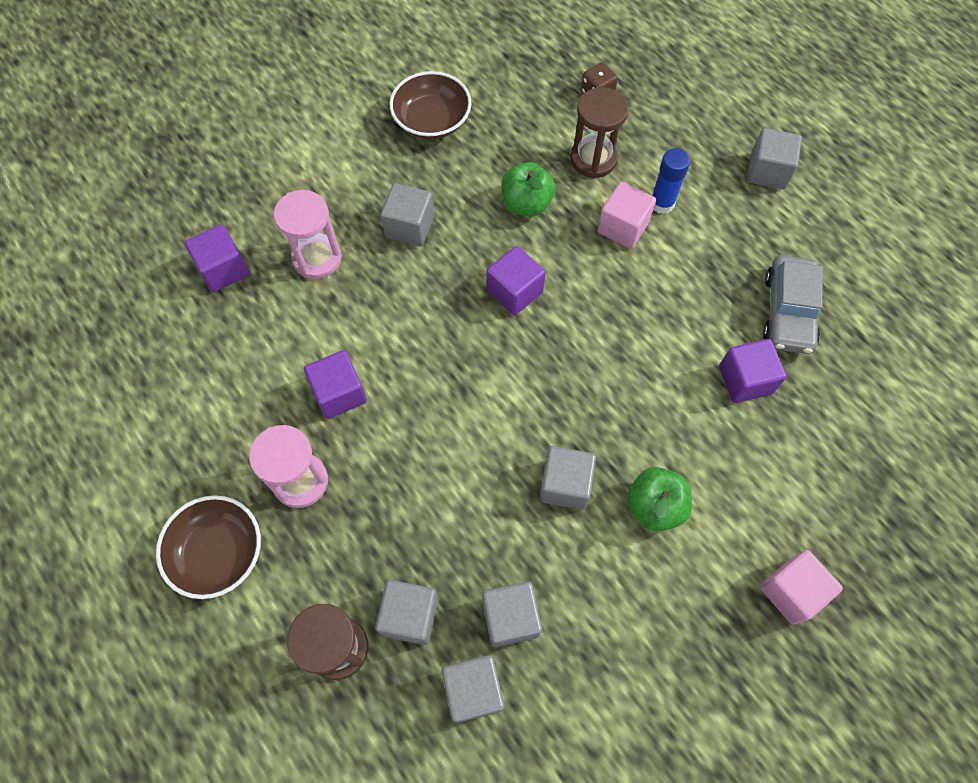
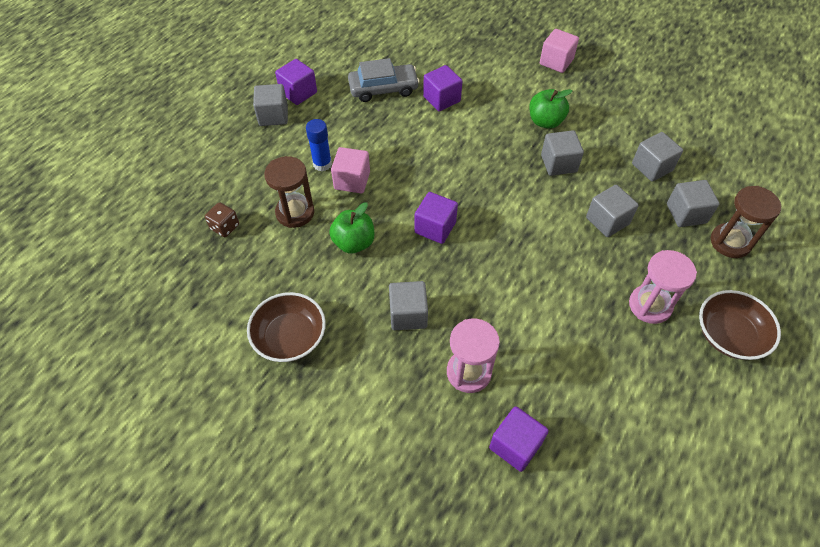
camera: 110 degrees left, 10 degrees down
(339, 393) = (573, 307): purple cube -> purple cube (298, 93)
(473, 690) = (701, 172): grey cube -> grey cube (607, 221)

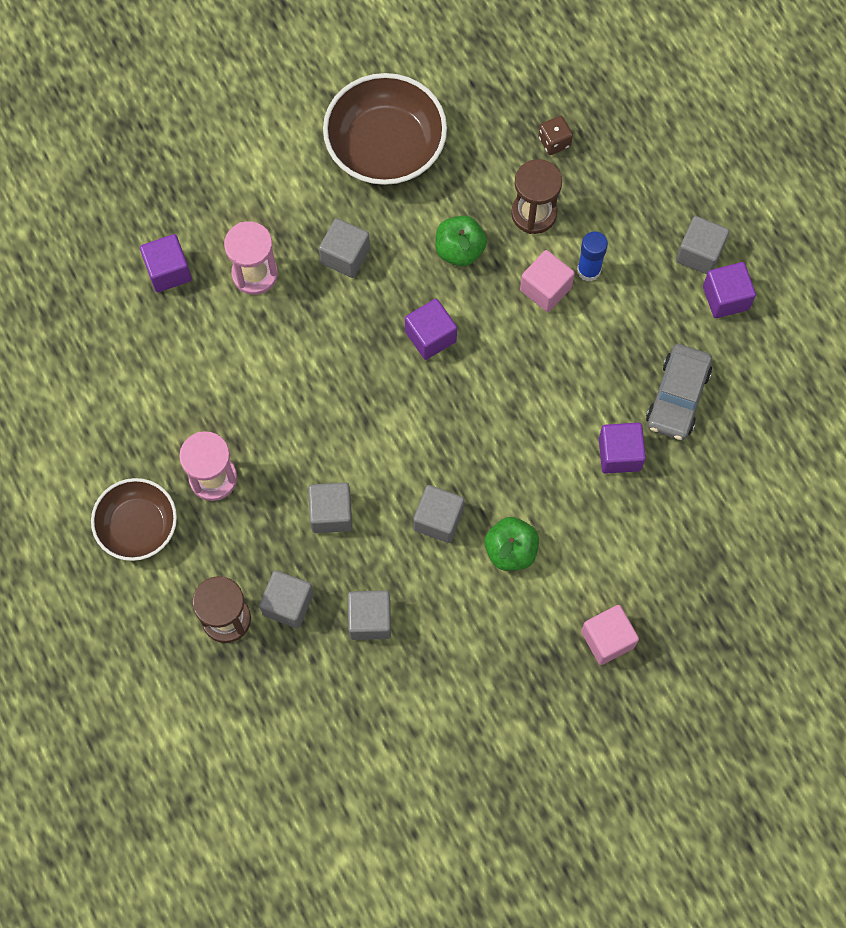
camera: 120 degrees right, 15 degrees up
(290, 337) = (385, 147): brown bowl -> brown bowl, size x1.54

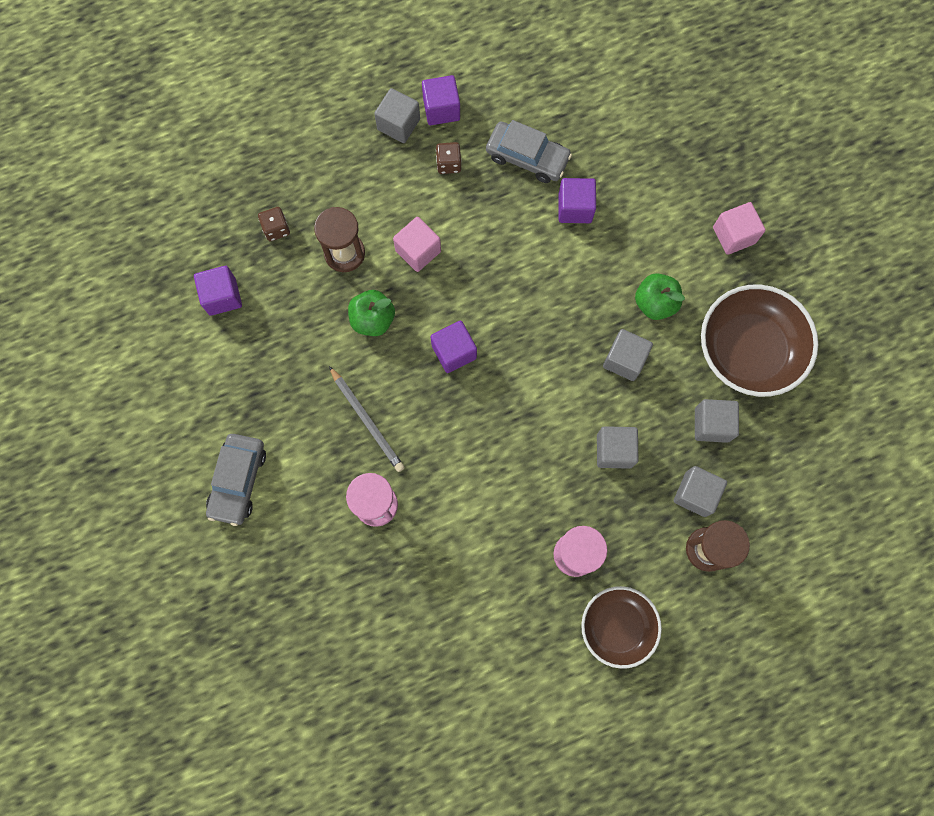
camera: 85 degrees left, 5 degrees up
(168, 271) = (364, 587): purple cube -> purple cube (222, 296)
(271, 140) = (238, 481): none -> grey car
(345, 256) = (367, 420): grey cube -> grey pencil
(385, 147) = (260, 376): brown bowl -> brown bowl (748, 350)
(588, 270) = (404, 214): blue glue stick -> none
(657, 311) = (448, 164): none -> brown dice

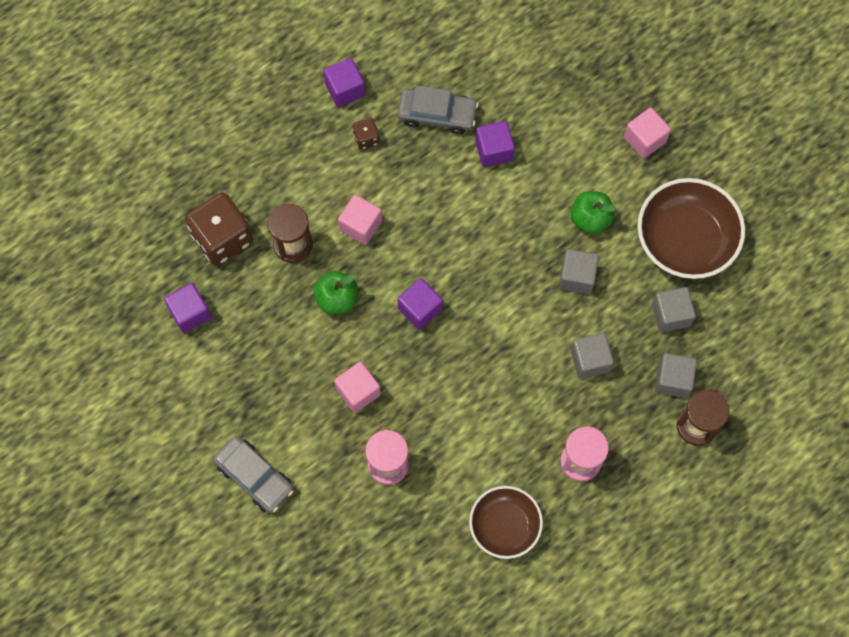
camera: 15 degrees left, 5 degrees down
(238, 481) = (254, 477): grey car -> grey car turned 45 degrees counterclockwise
(276, 229) = (222, 238): brown dice -> brown dice, size x2.14
(367, 420) = (358, 391): grey pencil -> pink cube
(398, 124) = (309, 113): grey cube -> none
(617, 626) = (635, 515): brown bowl -> brown bowl (504, 526)

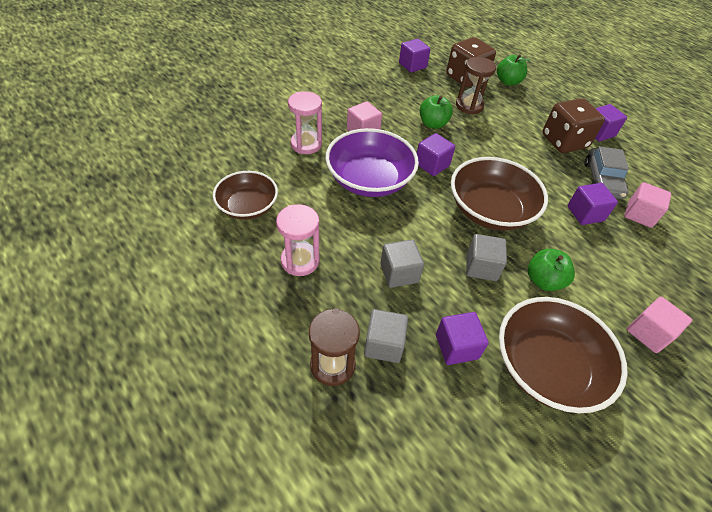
camera: 85 degrees right, 20 degrees down
(230, 180) = (508, 82): none -> green apple
(254, 477) = (302, 86): grey car -> none
(360, 225) = (492, 137): pink cube -> pink cube (639, 214)
(366, 138) = (564, 141): brown dice -> brown dice, size x2.14
(452, 386) = (369, 180): none -> purple bowl
(495, 253) = (490, 210): none -> brown bowl
(670, 314) = (456, 346): grey cube -> purple cube

